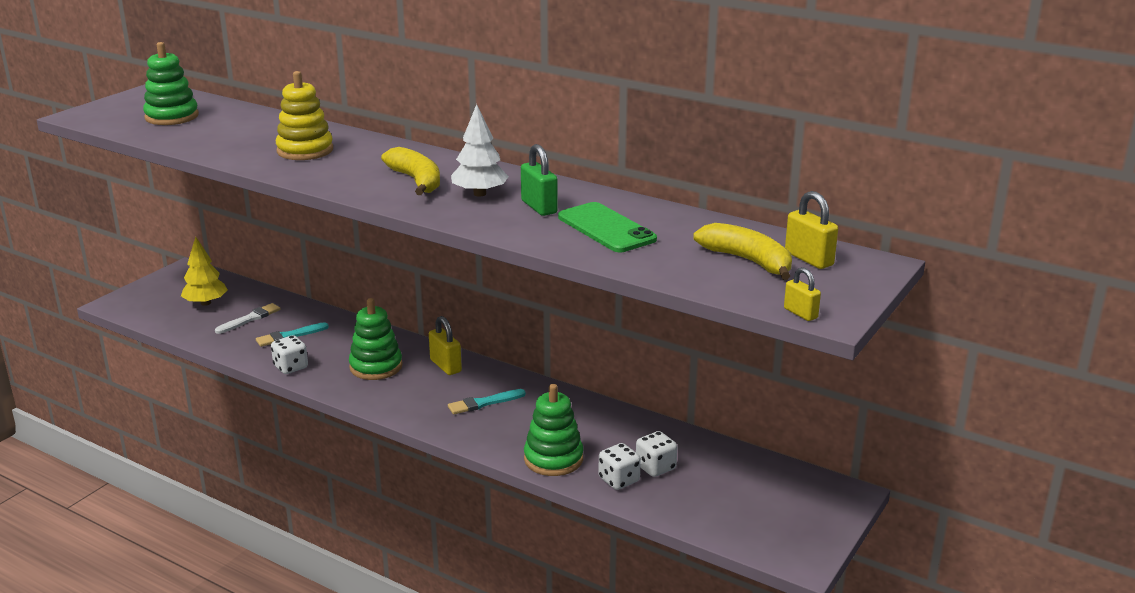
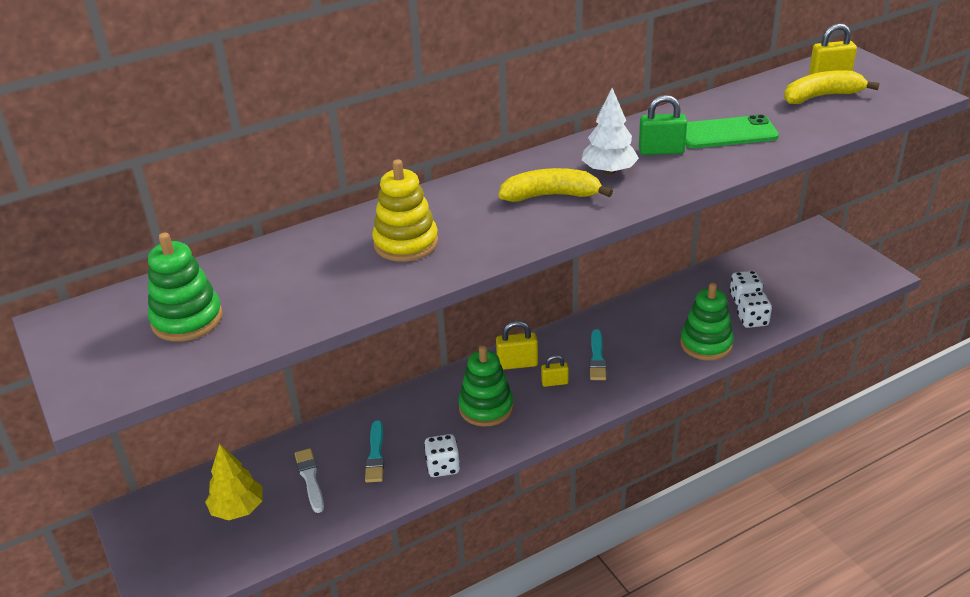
camera: 60 degrees left, 10 degrees up
(800, 313) = (917, 101): yellow padlock -> yellow padlock (554, 382)

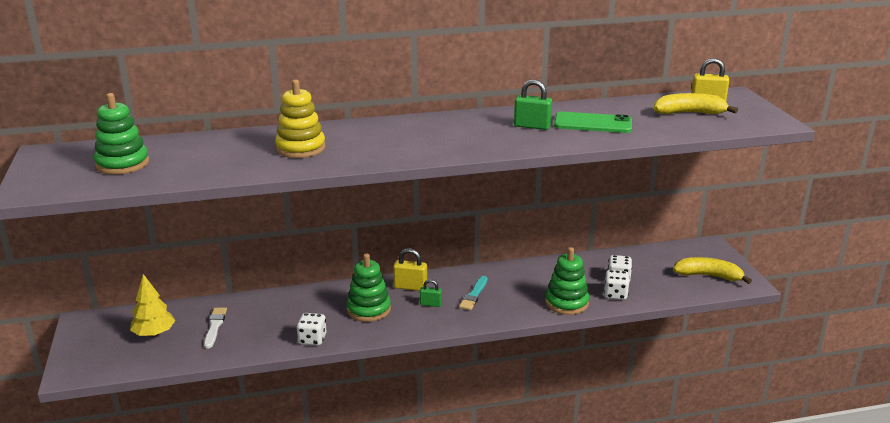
camera: 15 degrees right, 10 degrees down
(375, 455) = (269, 322): turquoise brush -> none
(551, 195) = (426, 139): yellow banana -> yellow banana (708, 276)
(554, 382) = (431, 304): yellow padlock -> green padlock
(609, 171) = (482, 132): white tree -> none

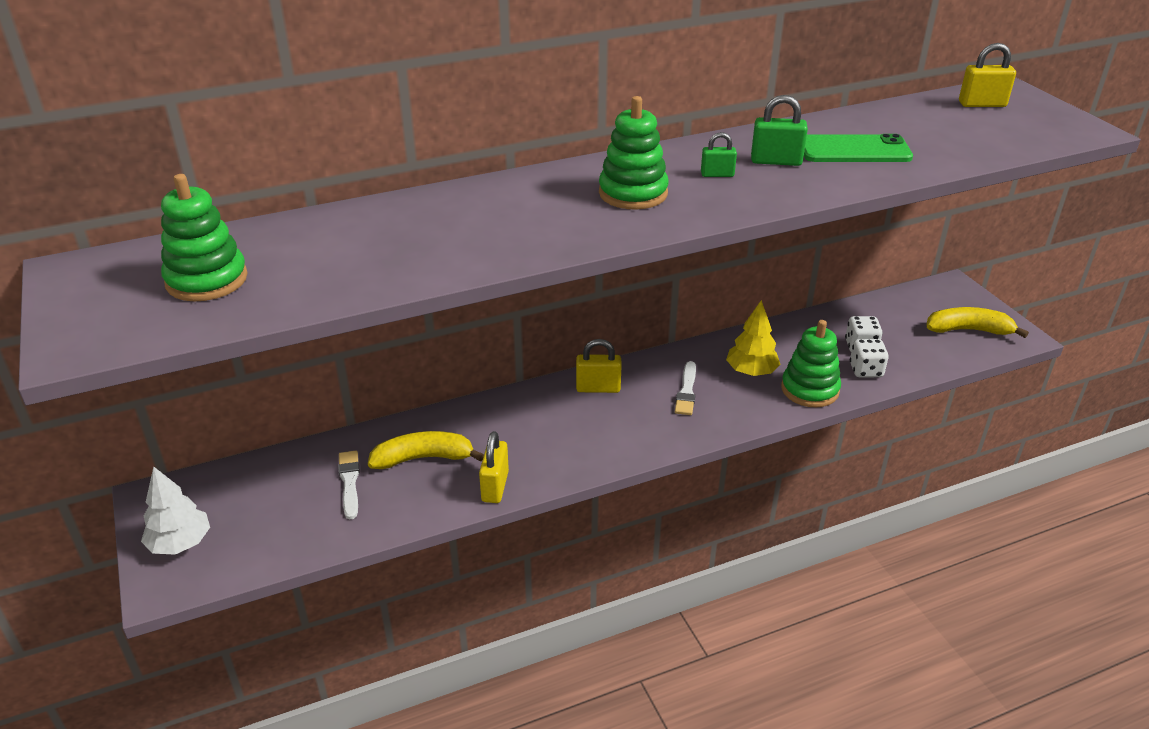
camera: 10 degrees left, 10 degrees up
(91, 350) = (180, 543): none -> white tree
(154, 334) = (265, 505): yellow tree -> yellow tree (751, 371)
(300, 148) = (468, 227): yellow stacking toy -> none
(312, 339) = (495, 486): white dice -> yellow padlock
(369, 309) = (555, 430): green stacking toy -> green stacking toy (633, 193)
(431, 304) = (635, 412): green padlock -> green padlock (717, 174)
(474, 295) = (686, 391): turquoise brush -> white brush
(689, 113) = (969, 123): yellow banana -> yellow banana (423, 458)

